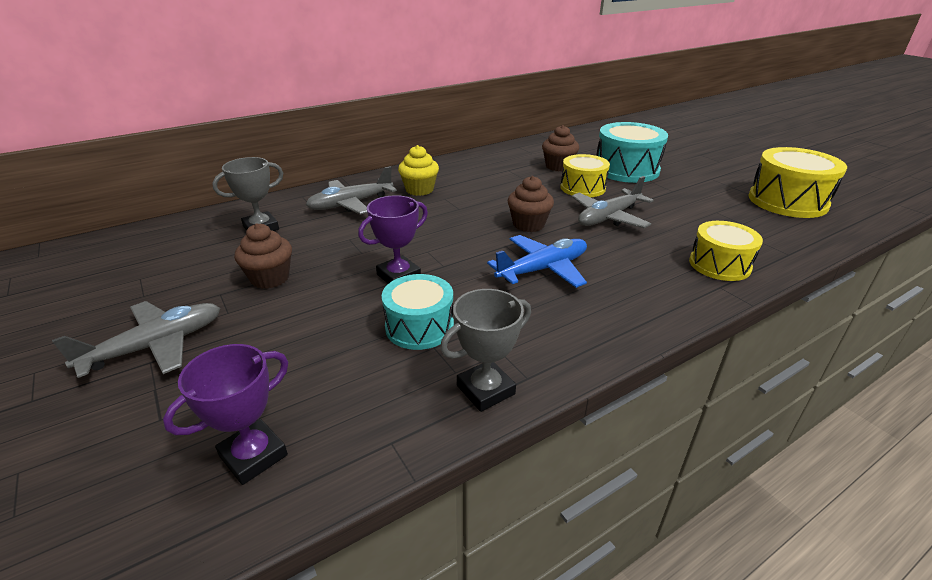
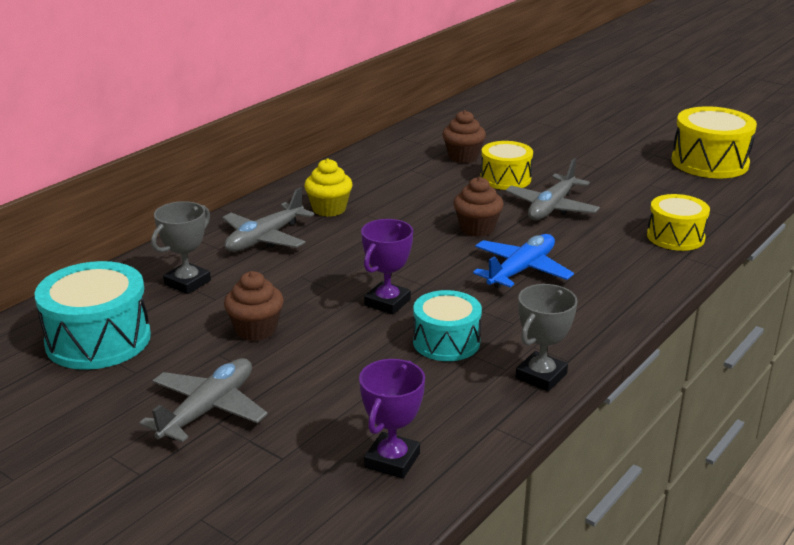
camera: 20 degrees left, 5 degrees down
(626, 170) = (538, 150): turquoise drum -> turquoise drum (98, 340)

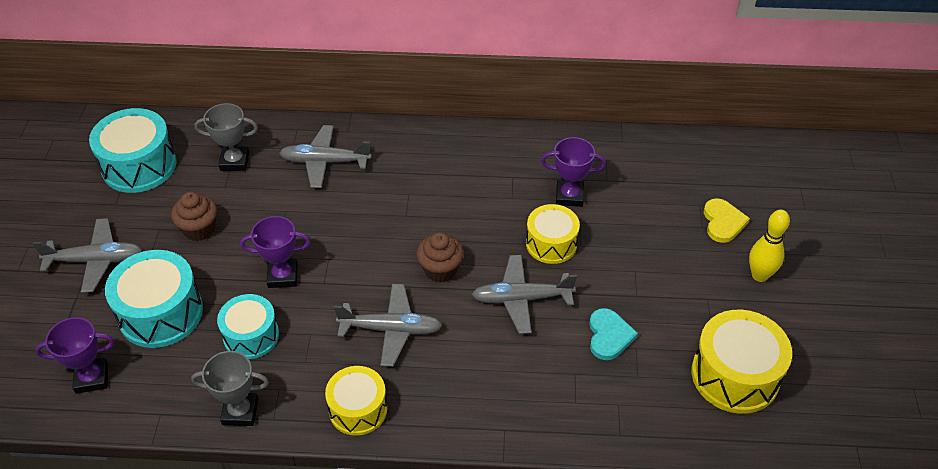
camera: 55 degrees right, 20 degrees up
(329, 209) = (399, 169): yellow cupcake -> none
(348, 387) = (161, 313): none -> turquoise drum
(463, 157) = (569, 196): brown cupcake -> purple trophy
(521, 270) = (391, 329): blue plane -> grey plane
(561, 120) = (723, 222): none -> yellow heart
(625, 126) = (759, 275): none -> yellow bowling pin
(628, 189) = (609, 336): none -> turquoise heart
(675, 237) = (538, 409): yellow drum -> yellow drum (358, 409)

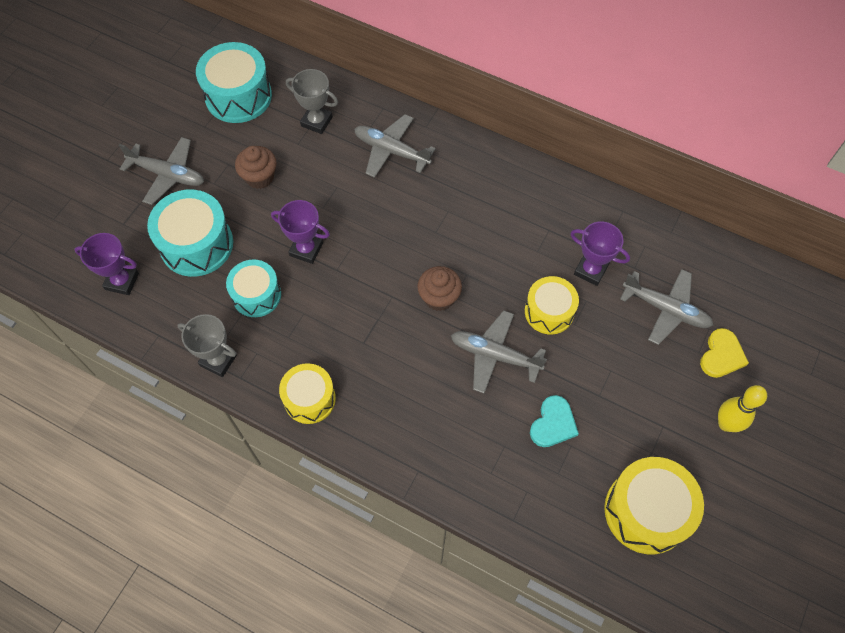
camera: 25 degrees right, 15 degrees up
(391, 329) = (371, 337): grey plane -> grey plane (666, 309)

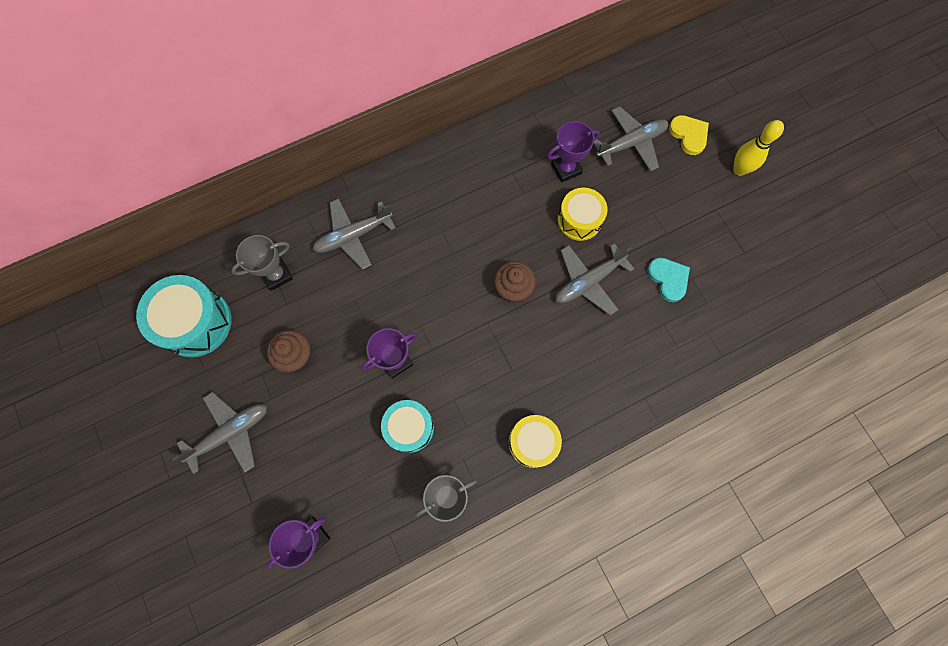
camera: 55 degrees left, 10 degrees up
(196, 244) = (322, 449): turquoise drum -> none
(646, 511) = (769, 264): yellow drum -> none

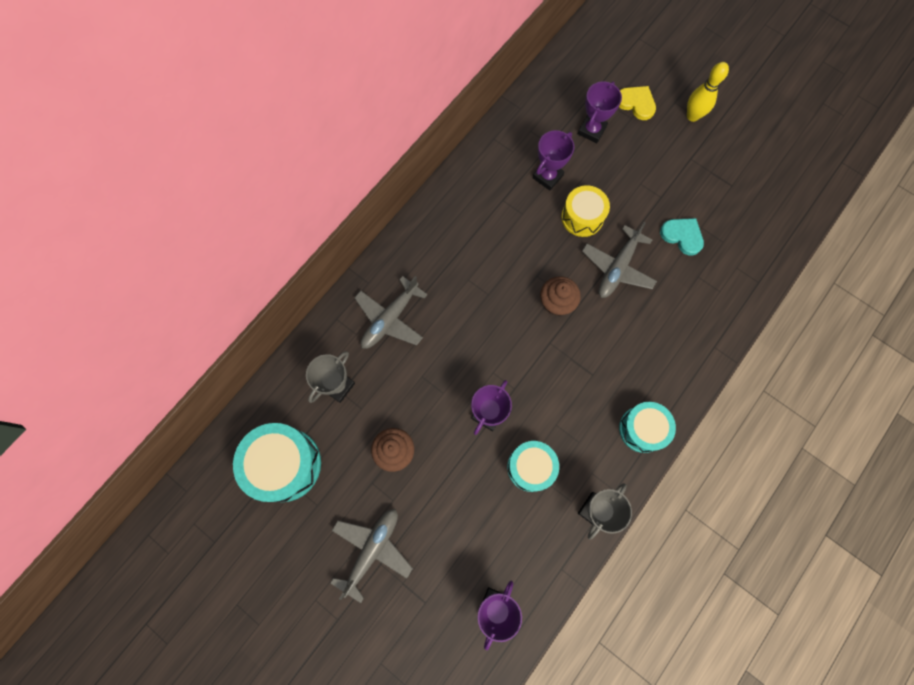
camera: 25 degrees left, 0 degrees up
(533, 442) = (642, 429): yellow drum -> turquoise drum
(631, 143) = (591, 130): grey plane -> purple trophy

